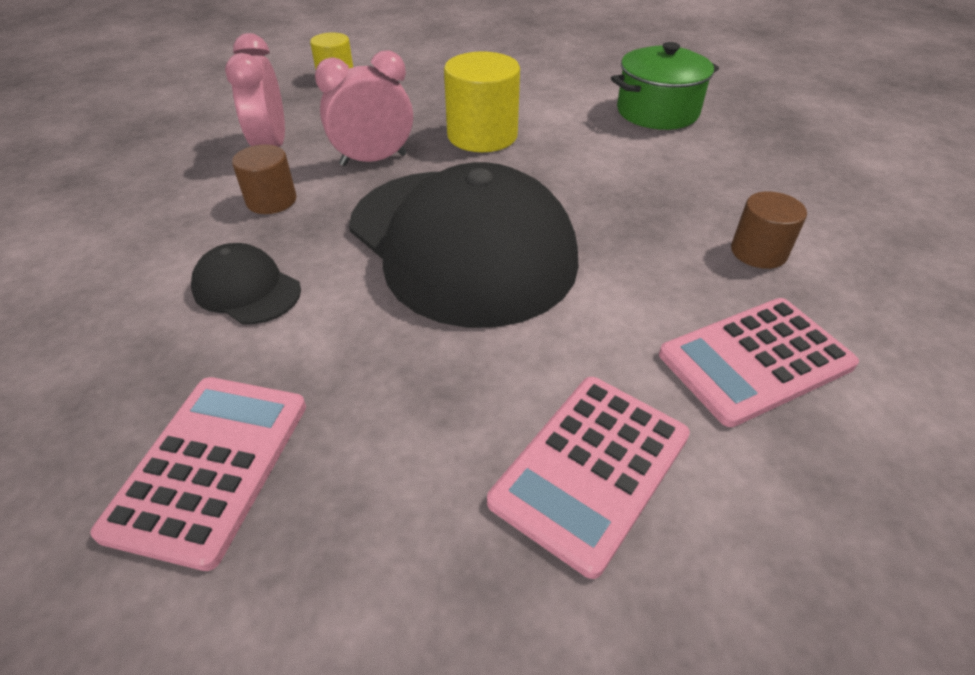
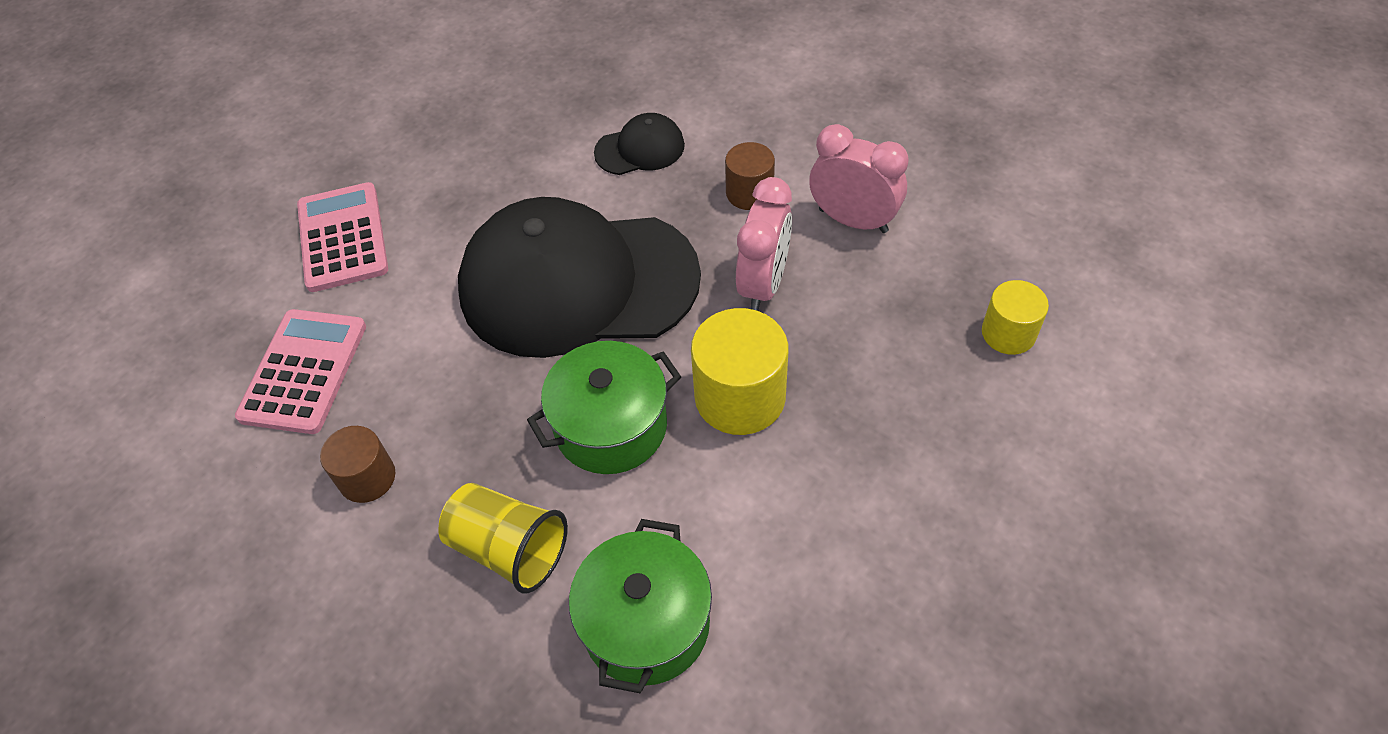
camera: 130 degrees right, 10 degrees up
(210, 466) = (506, 101): pink calculator -> none
(566, 170) = (611, 426): none -> green pot
(695, 168) = (509, 549): none -> yellow cup

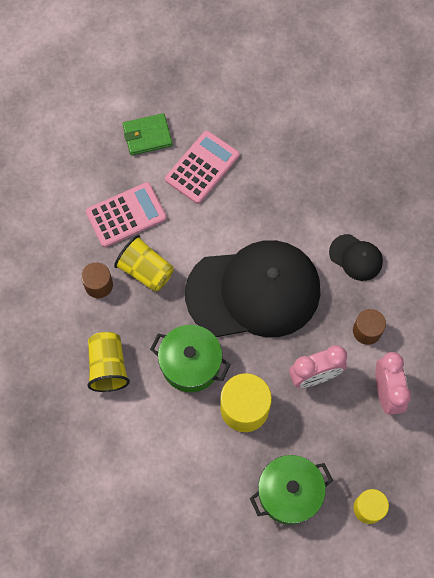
camera: 50 degrees right, 15 degrees up
(225, 273) = (147, 136): none -> green wallet
(413, 398) = (146, 271): none -> yellow cup
(577, 283) = (254, 291): black cap -> black cap turned 120 degrees clockwise
(646, 624) = (114, 444): green pot -> green pot (289, 493)

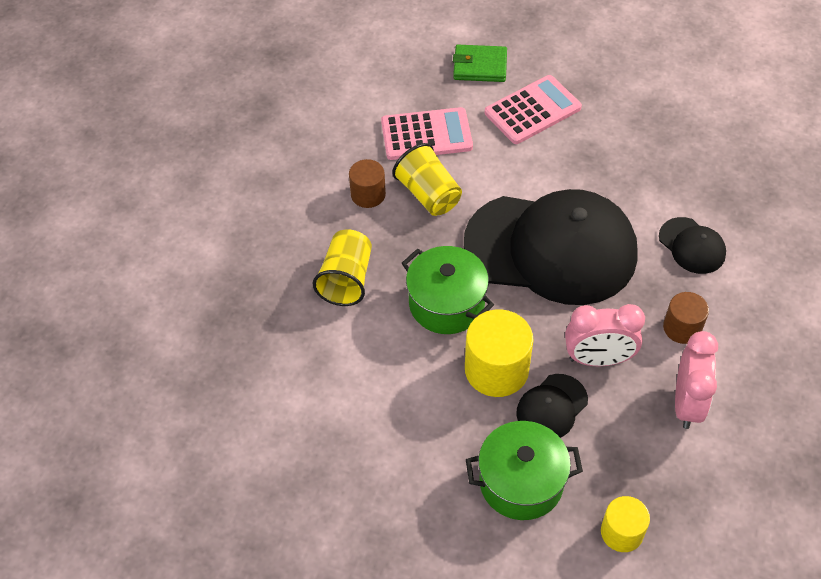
camera: 20 degrees right, 15 degrees down
(293, 426) = (551, 407): none -> black cap

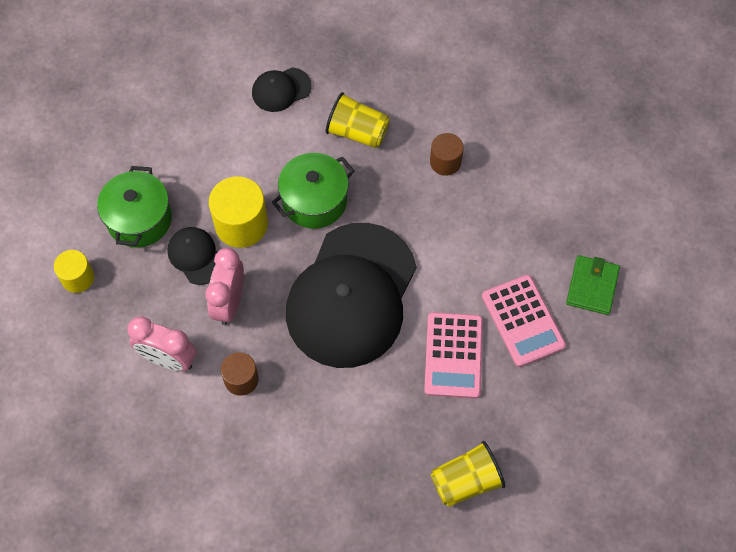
camera: 100 degrees right, 10 degrees up
(426, 134) = (508, 221): pink calculator -> pink calculator (453, 355)
(428, 194) = (435, 209): yellow cup -> yellow cup (466, 481)
(692, 246) = (326, 417): black cap -> black cap (281, 90)

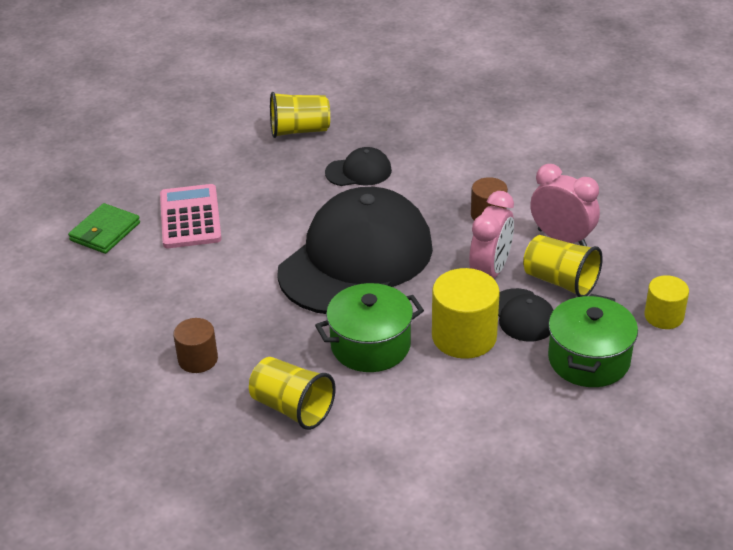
camera: 165 degrees left, 25 degrees down
(166, 302) = (560, 281): none -> yellow cup
(281, 90) = (378, 476): black cap -> black cap (358, 171)
(453, 355) = (271, 203): pink calculator -> none

